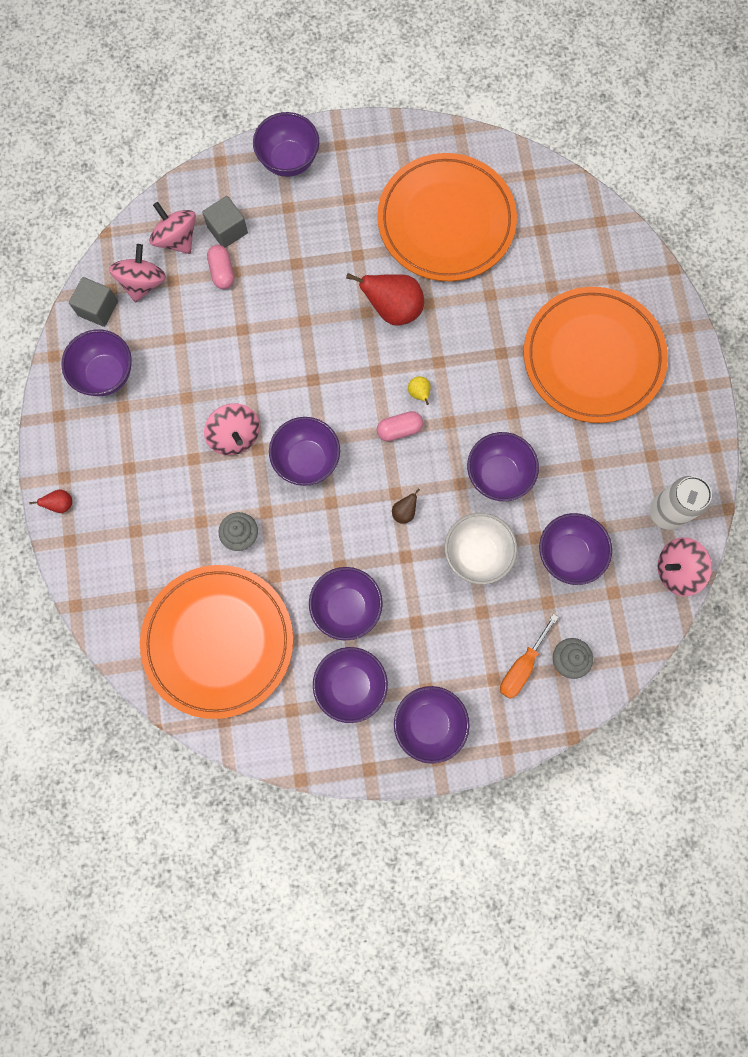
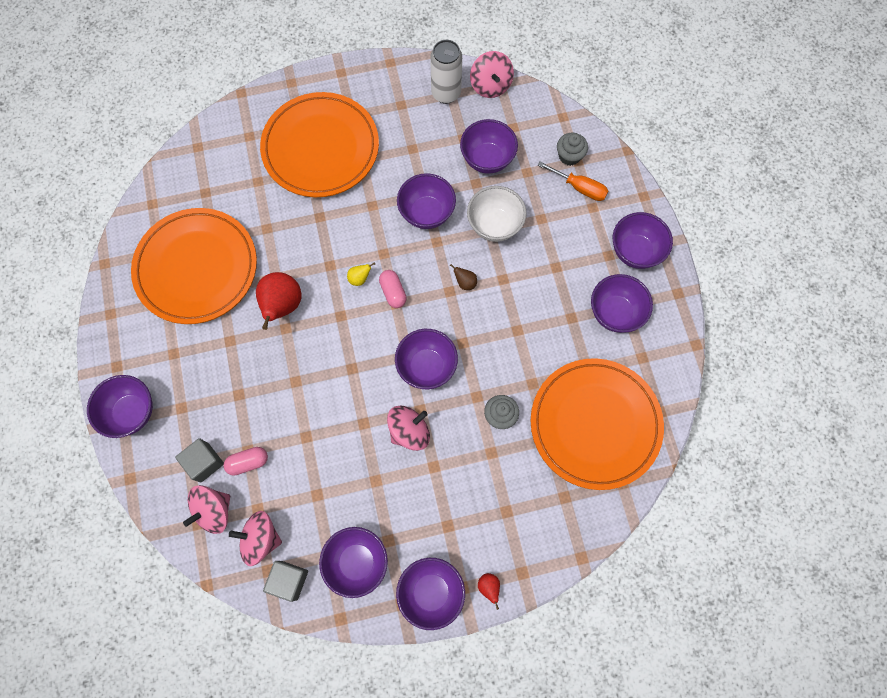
camera: 95 degrees left, 5 degrees down
(346, 607) = (551, 322): purple bowl -> purple bowl (431, 592)

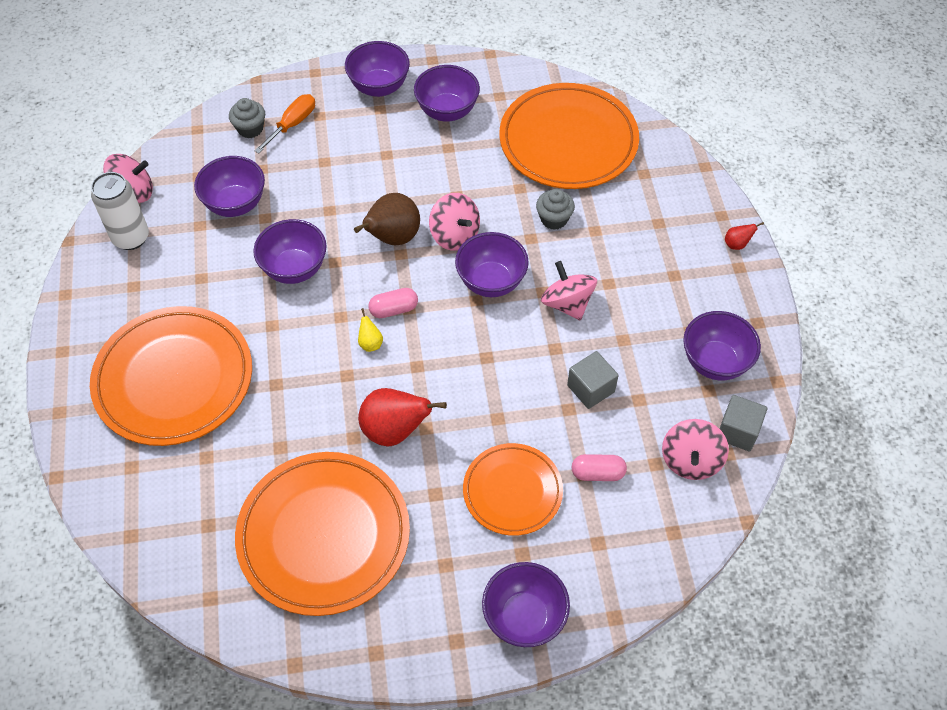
camera: 85 degrees left, 15 degrees down
(204, 462) = (596, 524): grey cube -> grey cube (590, 388)
(214, 511) = (657, 513): pink spinning top -> pink spinning top (455, 235)
(232, 397) = (512, 491): none -> orange plate
(248, 462) = (597, 473): pink capsule -> pink capsule turned 75 degrees counterclockwise
(431, 592) = (744, 295): purple bowl -> none
(465, 283) = (392, 238): brown pear -> brown pear, size x2.19
(494, 225) = (324, 204): white bowl -> none

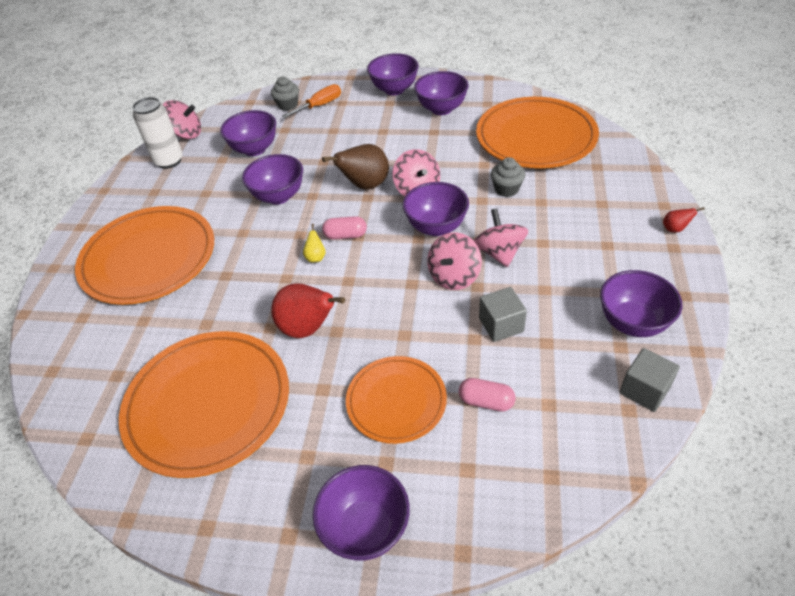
camera: 20 degrees right, 10 degrees down
(690, 460) = (587, 408): pink spinning top -> pink spinning top (454, 276)

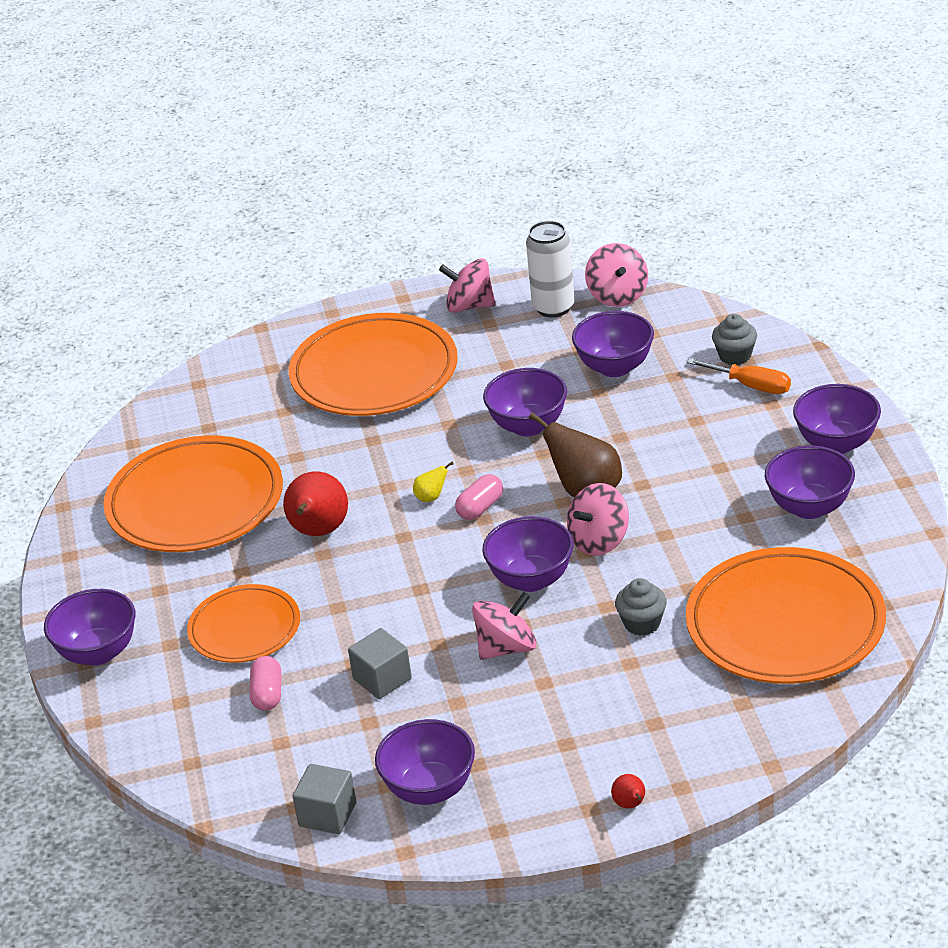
camera: 70 degrees right, 10 degrees down
(345, 235) = (480, 508): pink capsule -> pink capsule turned 60 degrees clockwise
(454, 276) = (447, 620): pink spinning top -> pink spinning top (469, 306)

